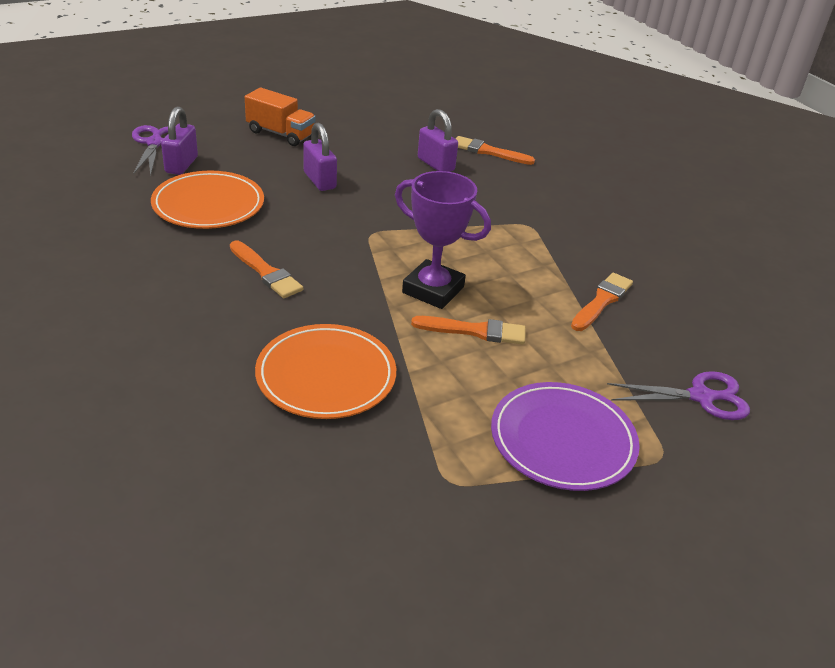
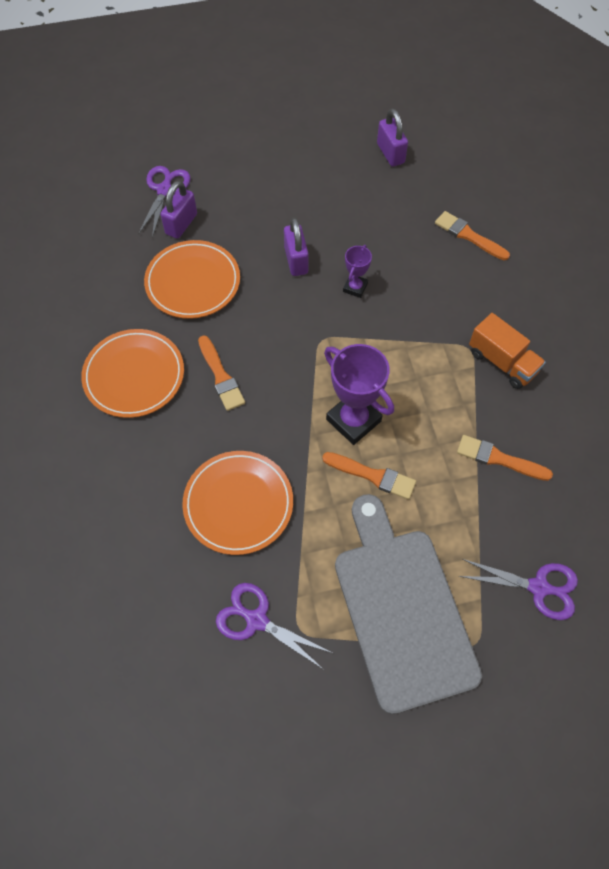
camera: 20 degrees right, 25 degrees up
(158, 283) = (134, 375): none -> orange plate
(280, 134) = (278, 187): orange truck -> orange truck (502, 362)
(390, 481) = (257, 620): none -> purple scissors
(391, 194) = (355, 287): none -> purple trophy
(435, 164) = (410, 249): purple padlock -> purple padlock (390, 153)
(562, 440) = (402, 609): purple plate -> grey cutting board
(602, 301) = (499, 459): orange brush -> orange brush turned 120 degrees counterclockwise

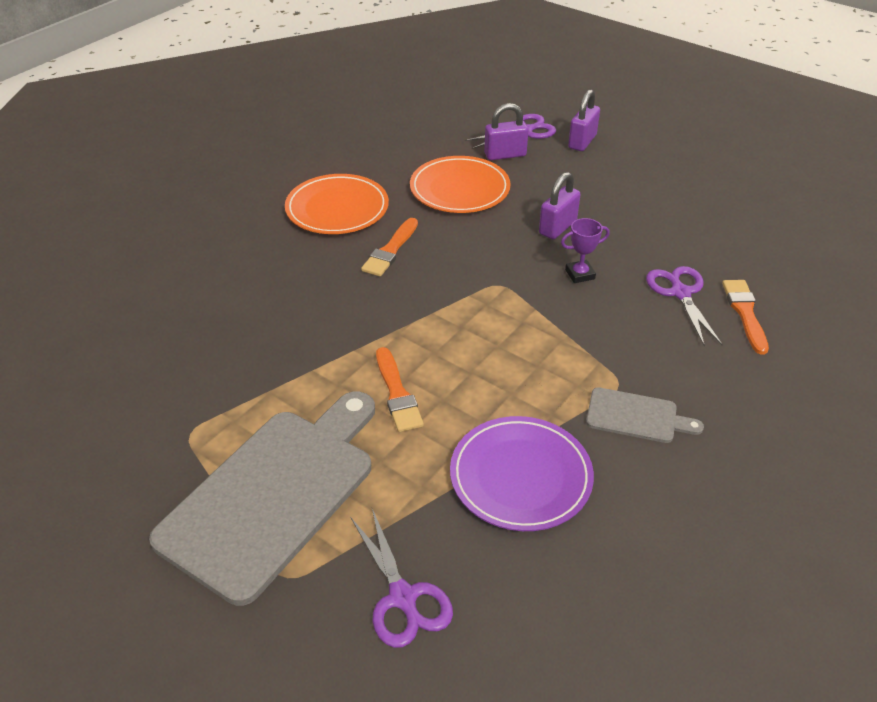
camera: 50 degrees right, 20 degrees down
(238, 504) = (279, 326): orange plate -> none
(257, 620) = (176, 399): purple scissors -> purple scissors (680, 293)
(353, 420) = (441, 349): purple trophy -> none
(390, 153) = (752, 217): purple padlock -> purple padlock (582, 142)
(499, 459) = (520, 476): orange brush -> purple plate
(502, 362) = (636, 416): orange truck -> grey cutting board

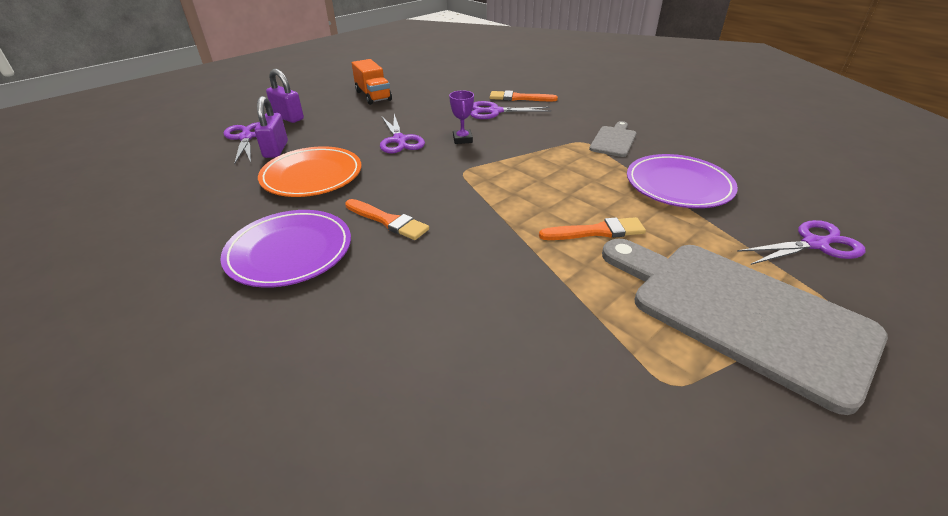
camera: 80 degrees left, 5 degrees down
(337, 208) = (289, 251): orange plate -> purple plate
(557, 227) = (399, 140): purple padlock -> purple scissors
(675, 184) = (373, 96): none -> orange truck

